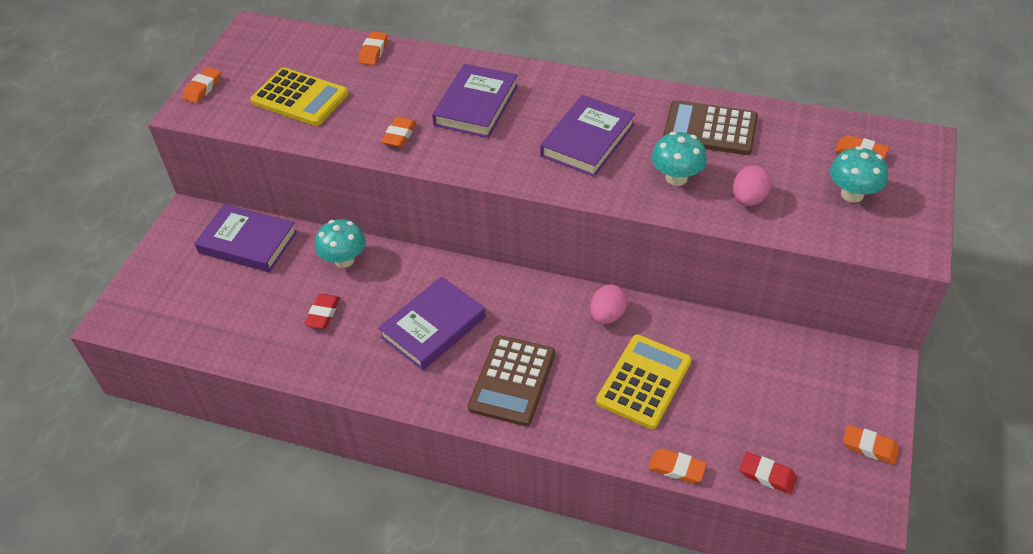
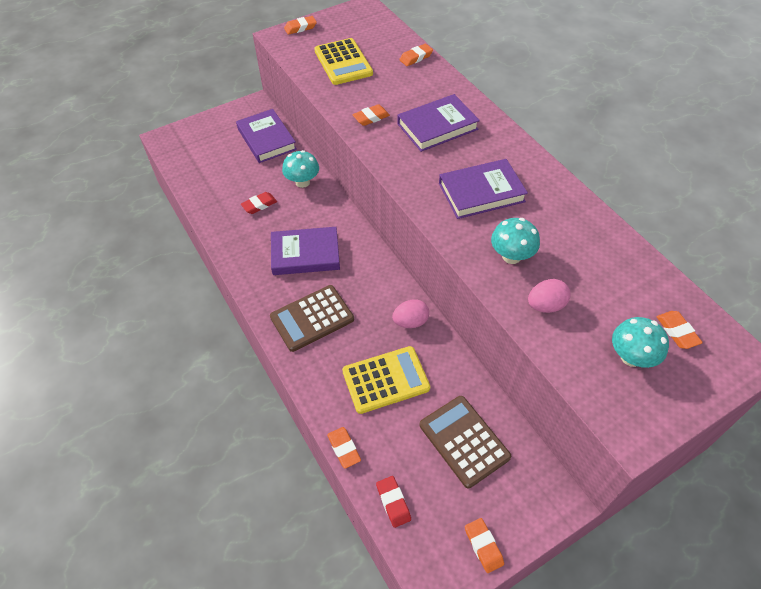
camera: 40 degrees right, 5 degrees up
(710, 129) = (576, 239): brown calculator -> brown calculator (464, 441)

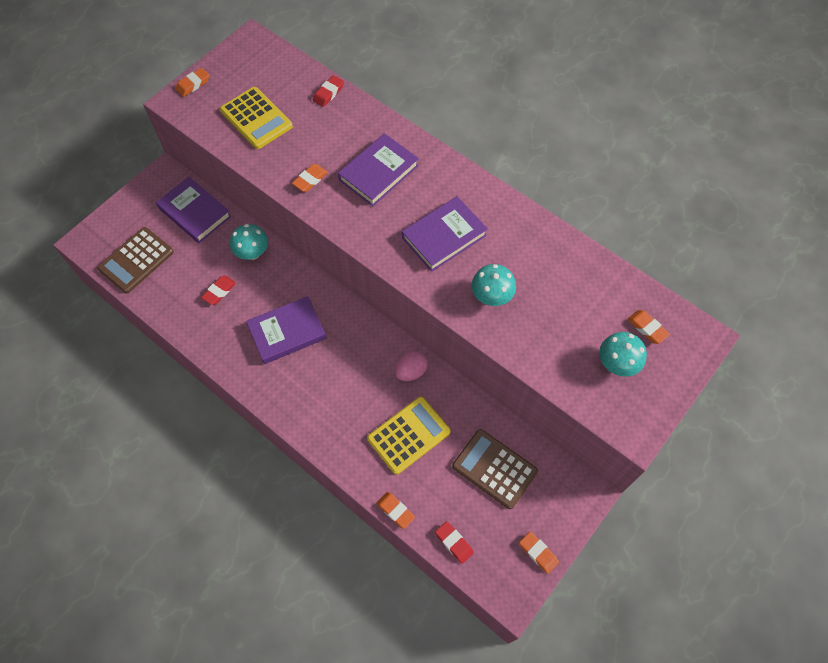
camera: 20 degrees left, 10 degrees up
(312, 318) = (319, 397): brown calculator -> brown calculator (136, 260)
(416, 57) = (328, 93): orange eraser -> red eraser
(545, 305) = (535, 337): pink egg -> none

